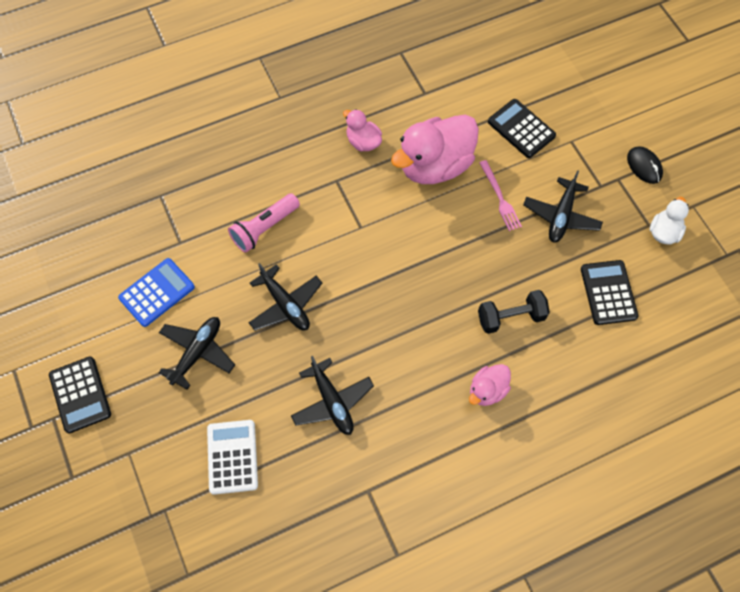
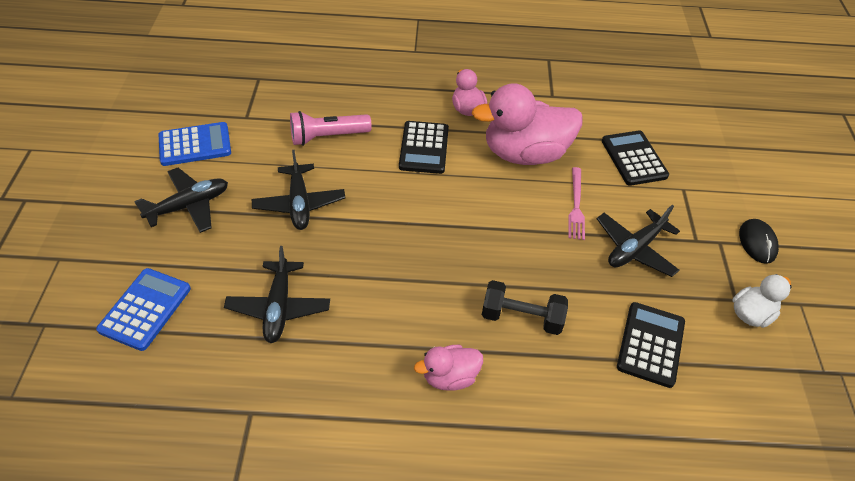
camera: 25 degrees right, 15 degrees down
(80, 395) = (63, 192): black calculator -> black calculator (424, 148)
(232, 457) = (145, 309): white calculator -> blue calculator

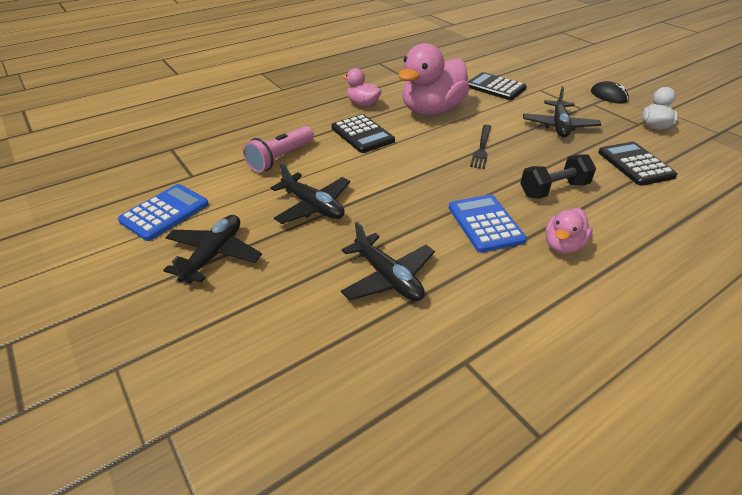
camera: 35 degrees left, 10 degrees down
(145, 309) = (268, 350): blue calculator -> blue calculator (485, 224)
(515, 228) = (482, 148): none -> black fork
(576, 206) = (498, 121): pink fork -> none

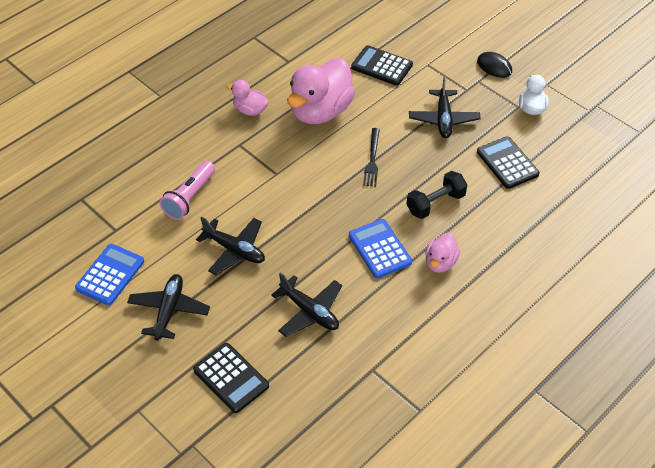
camera: 10 degrees left, 10 degrees up
(362, 134) = (258, 155): black calculator -> black calculator (231, 378)

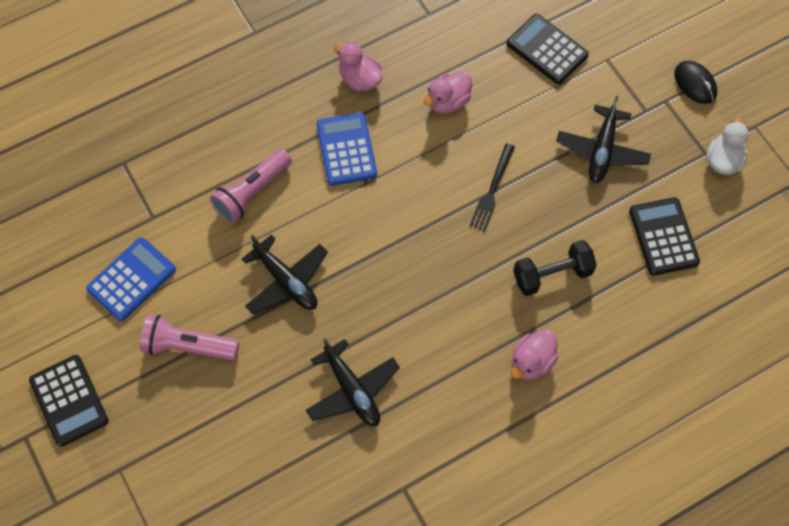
camera: 15 degrees right, 15 degrees up
(169, 311) = (187, 346): black plane -> pink flashlight
(231, 378) = (235, 456): black calculator -> black calculator (69, 400)
(320, 111) = (448, 102): pink duck -> pink duck, size x0.50
(379, 249) = (462, 323): blue calculator -> blue calculator (346, 149)

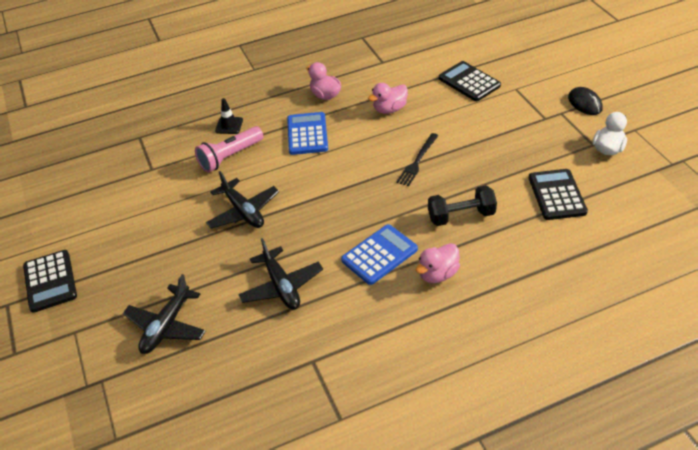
camera: 10 degrees right, 20 degrees down
(131, 279) = (124, 205): blue calculator -> blue calculator (379, 255)
(187, 346) = (154, 250): pink flashlight -> none
(240, 138) = (229, 125): none -> black traffic cone
(602, 150) = (508, 140): black plane -> black plane (166, 326)

